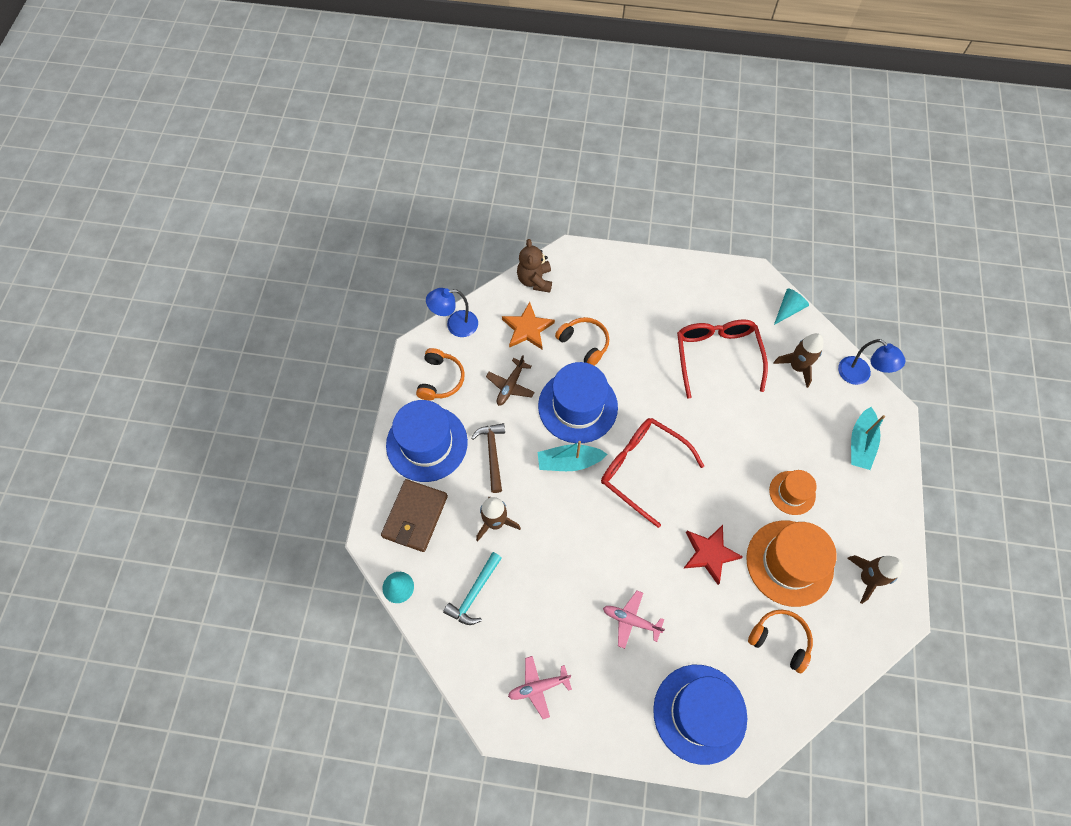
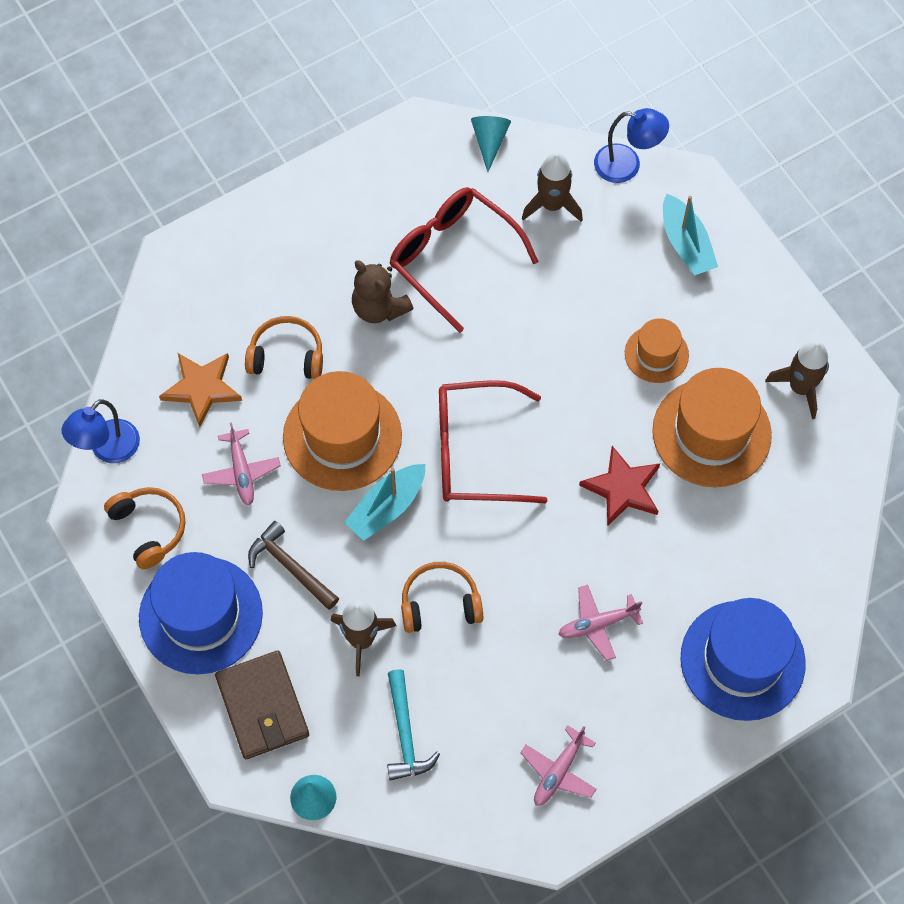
camera: 40 degrees left, 0 degrees up
(510, 386) = (241, 472): brown plane -> pink plane
(535, 280) = (158, 321): brown teddy bear -> brown teddy bear (379, 308)
(577, 406) = (342, 436): blue hat -> orange hat
(780, 640) = (763, 521): orange headphones -> orange headphones (440, 603)

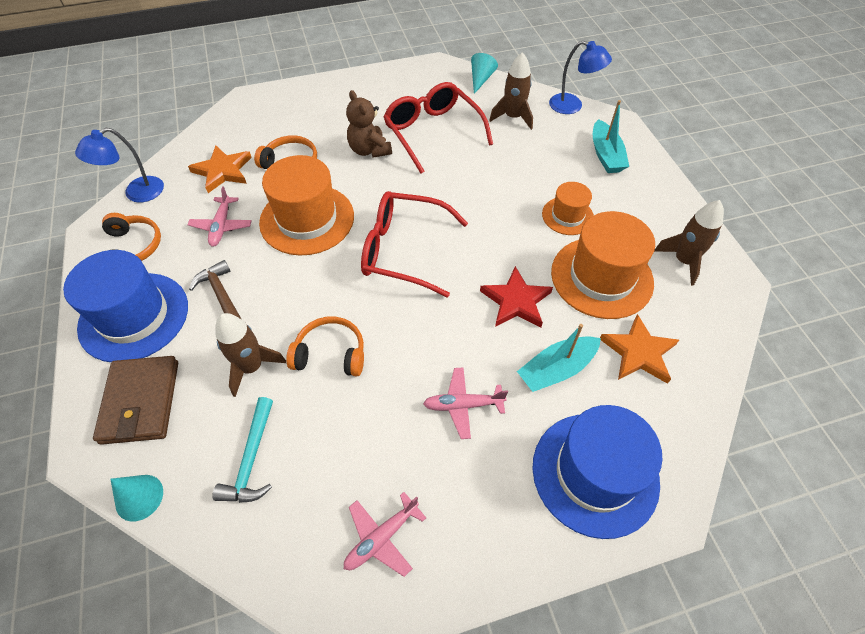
camera: 15 degrees right, 10 degrees down
(387, 507) = (318, 273): turquoise boat -> turquoise boat (556, 369)
(766, 518) = (638, 352): none -> orange star

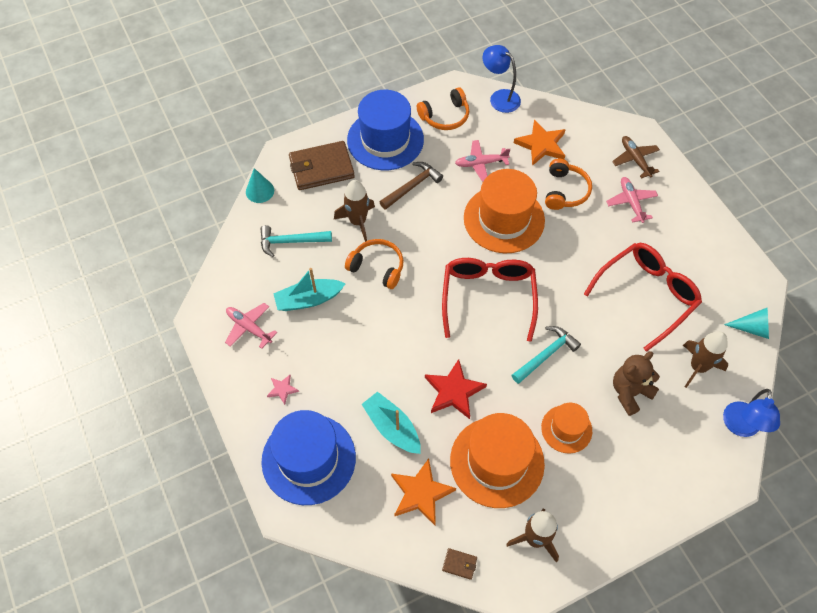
camera: 80 degrees right, 5 degrees up
(277, 108) = (635, 159): none -> brown plane
(330, 354) = (377, 267): orange headphones -> orange headphones turned 60 degrees counterclockwise
(369, 150) = (603, 246): brown teddy bear -> brown teddy bear (630, 392)
(463, 405) = (350, 363): pink plane -> pink plane (631, 202)
(483, 216) = (546, 355): none -> turquoise hammer
(490, 497) = (282, 389): none -> pink star
(606, 155) = (668, 464): turquoise boat -> turquoise boat (308, 299)
(717, 329) = (459, 564): none -> brown wallet

